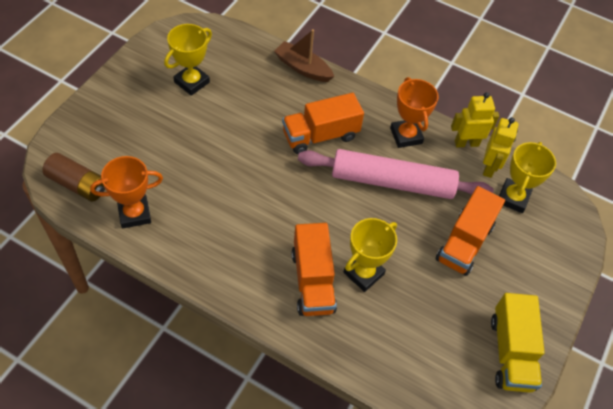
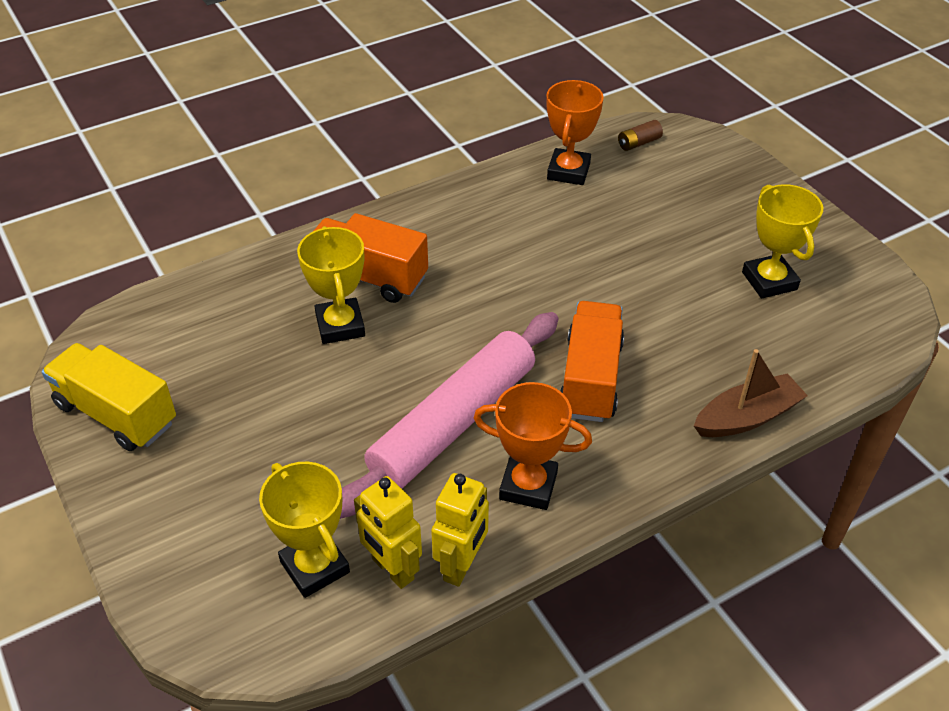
camera: 125 degrees right, 10 degrees down
(78, 184) = (638, 143): brown battery -> brown battery, size x0.57
(464, 242) = (294, 454): orange truck -> none

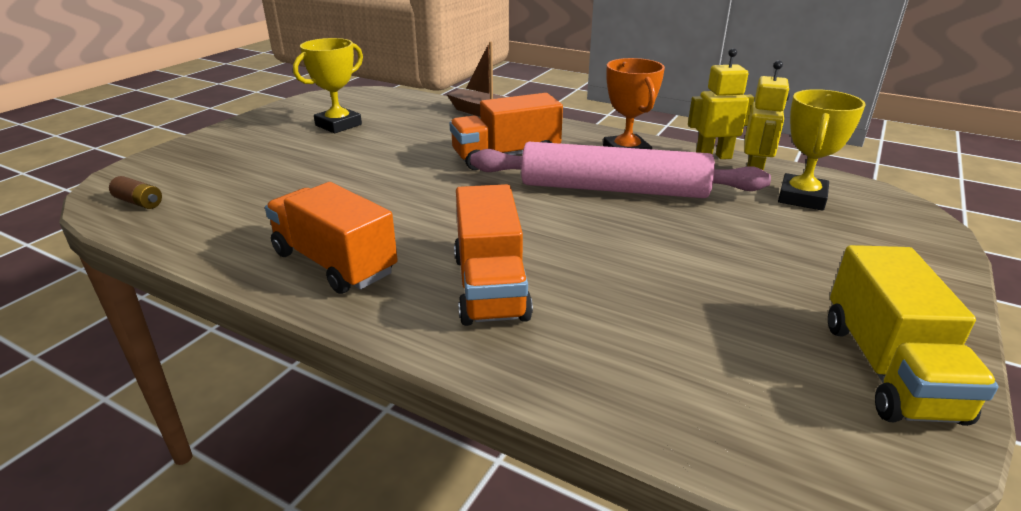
camera: 120 degrees left, 15 degrees down
(340, 325) = (579, 276): yellow trophy -> none
(462, 216) = (334, 263): none -> orange truck
(568, 171) = (211, 226): orange trophy -> none

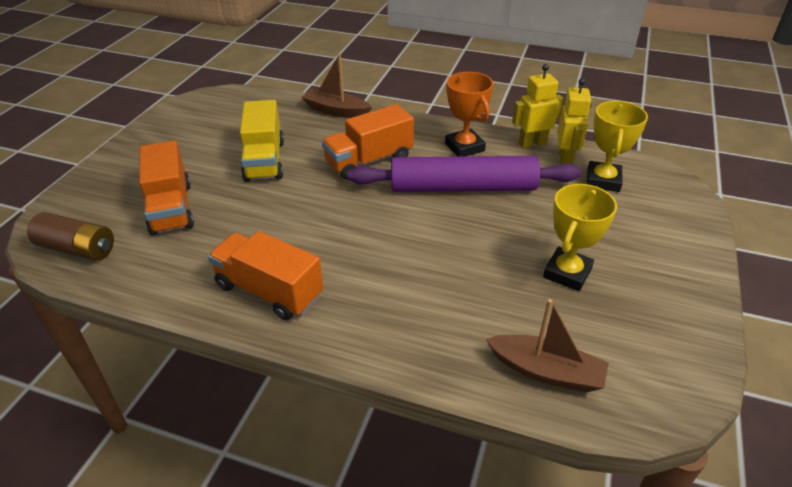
camera: 10 degrees left, 10 degrees up
(139, 202) = (77, 249): brown battery -> brown battery, size x1.76
(338, 125) = (214, 138): yellow trophy -> yellow trophy (567, 273)
(490, 287) = (395, 297): orange truck -> orange truck (171, 208)
(613, 189) = (462, 188): pink rolling pin -> purple rolling pin
(682, 396) = (546, 371): none -> brown boat
(888, 369) = (672, 330): yellow truck -> yellow truck (265, 160)

